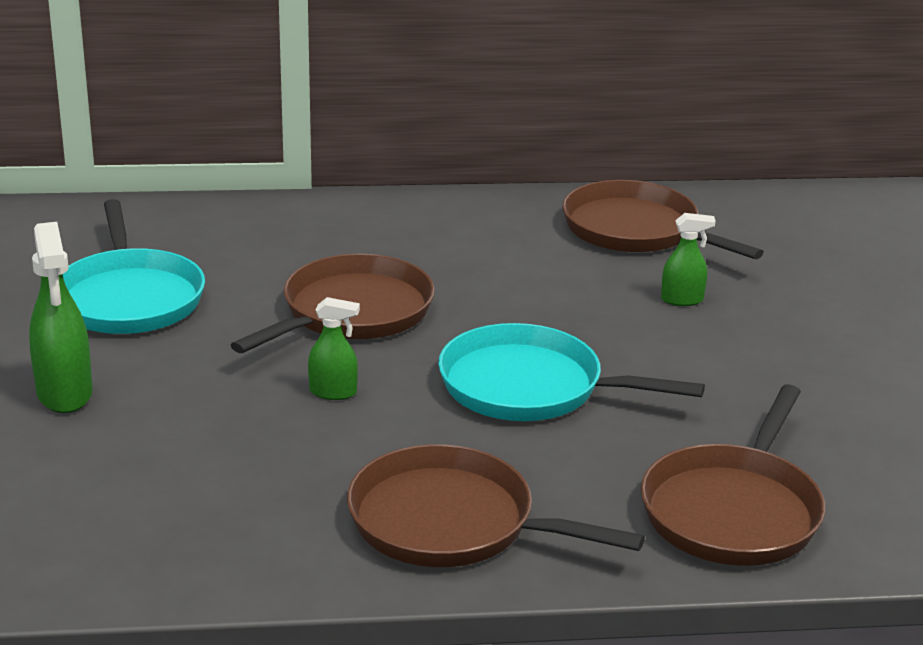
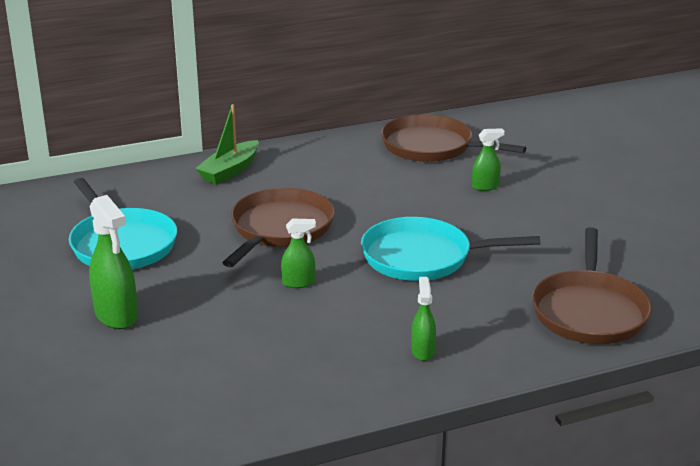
camera: 15 degrees left, 0 degrees up
(331, 221) = (230, 171): none -> green boat
(450, 522) = (423, 351): brown pan -> green spray bottle

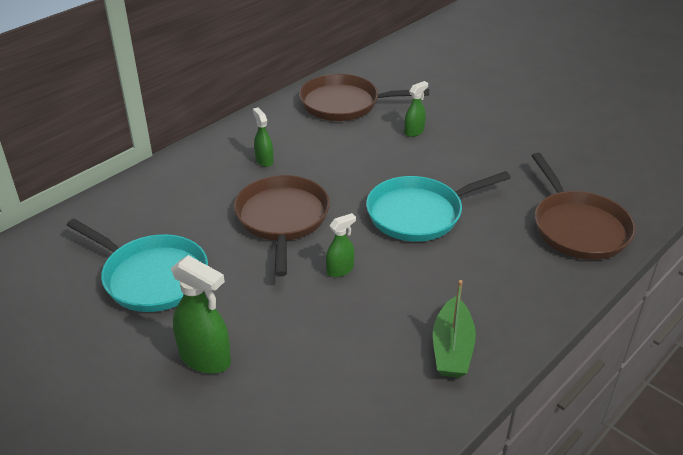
camera: 25 degrees left, 10 degrees up
(230, 171) = (193, 170): green boat -> green boat (452, 348)
(423, 351) = (490, 307): green spray bottle -> green spray bottle (264, 160)

